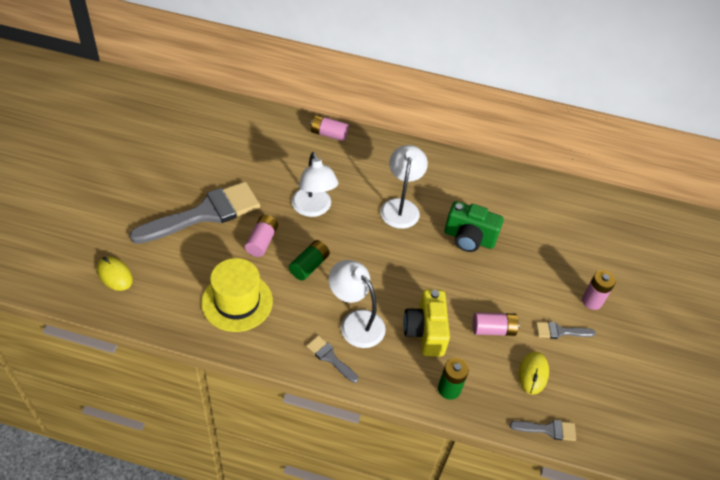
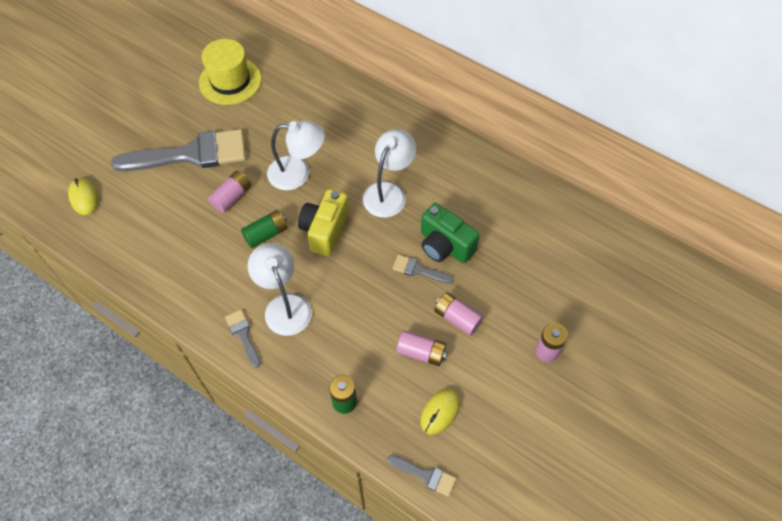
camera: 25 degrees right, 10 degrees up
(237, 302) = (181, 253): yellow hat -> yellow hat (230, 81)
(313, 209) = (298, 173): white lamp -> white lamp turned 90 degrees counterclockwise
(328, 134) = (351, 94): pink battery -> pink battery (457, 318)
(425, 332) = (349, 335): yellow camera -> yellow camera (325, 230)
(560, 331) = (493, 375): grey brush -> grey brush (418, 270)

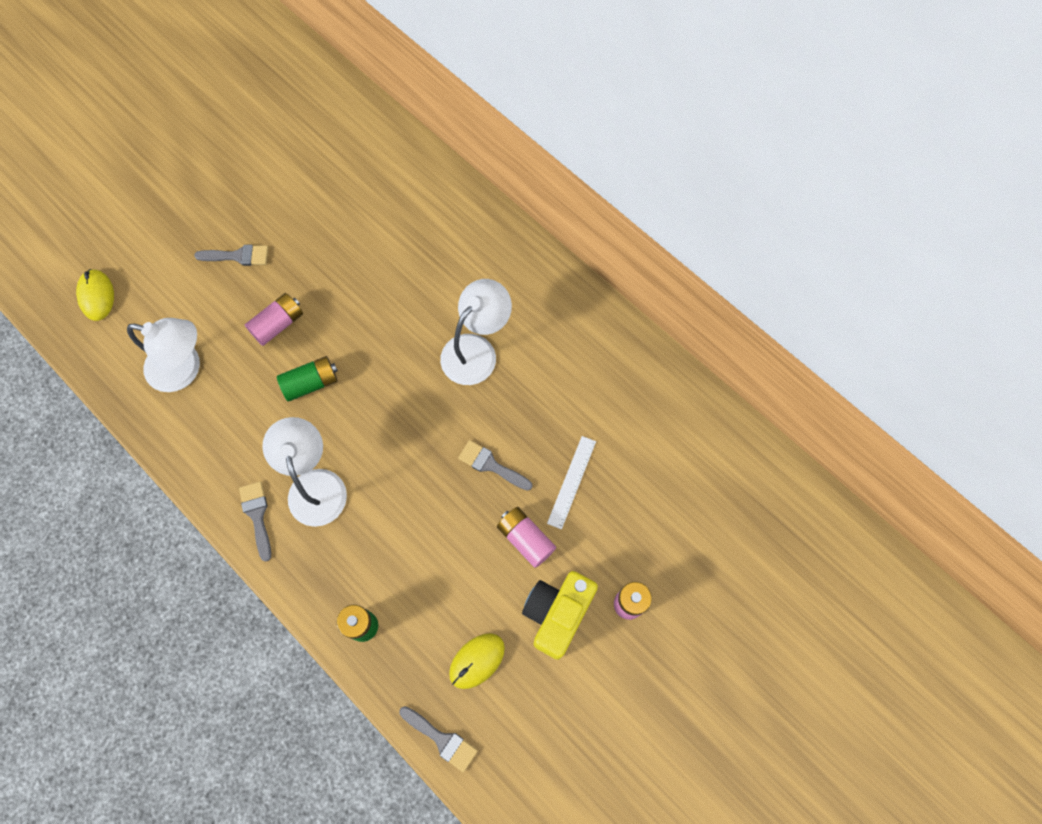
camera: 10 degrees right, 10 degrees up
(191, 154) = (238, 256): grey brush -> grey brush, size x0.43
(230, 81) = (306, 158): yellow hat -> none
(298, 173) = (366, 305): white lamp -> white lamp (184, 369)
(325, 230) = (385, 390): yellow camera -> yellow camera (557, 614)
(421, 352) = (471, 577): pink battery -> none
(445, 245) = (531, 437): green camera -> none
(482, 272) = (571, 482): none -> white ruler

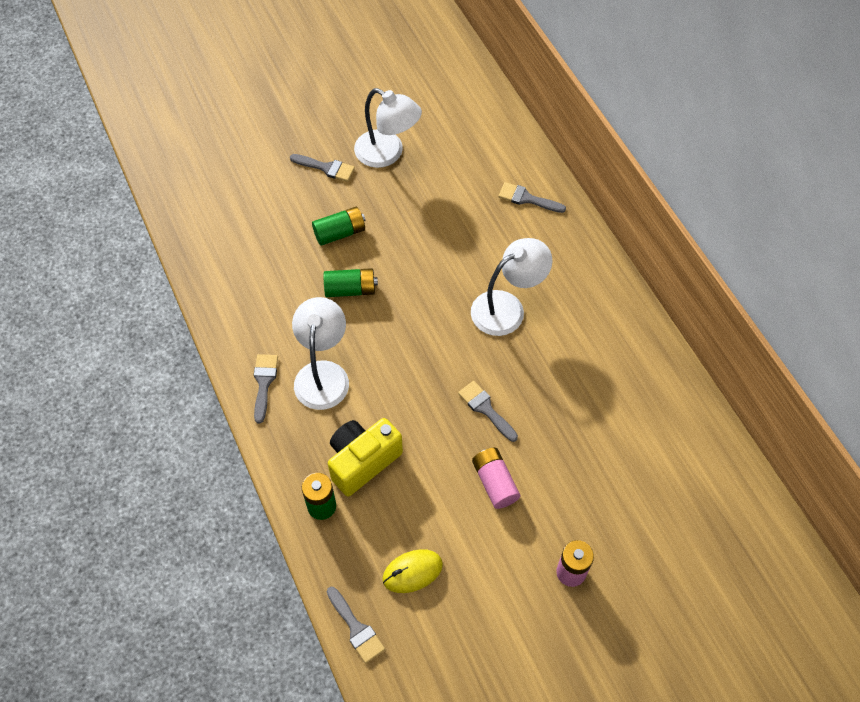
camera: 20 degrees right, 10 degrees down
(96, 296) = (197, 165): yellow mouse -> none
(184, 369) = (247, 244): white lamp -> white lamp (387, 154)
(278, 324) = (340, 233): pink battery -> green battery
(457, 225) = (527, 199): none -> grey brush
(557, 614) = (501, 557): yellow camera -> yellow camera (362, 461)
(571, 482) = (555, 447): white ruler -> none

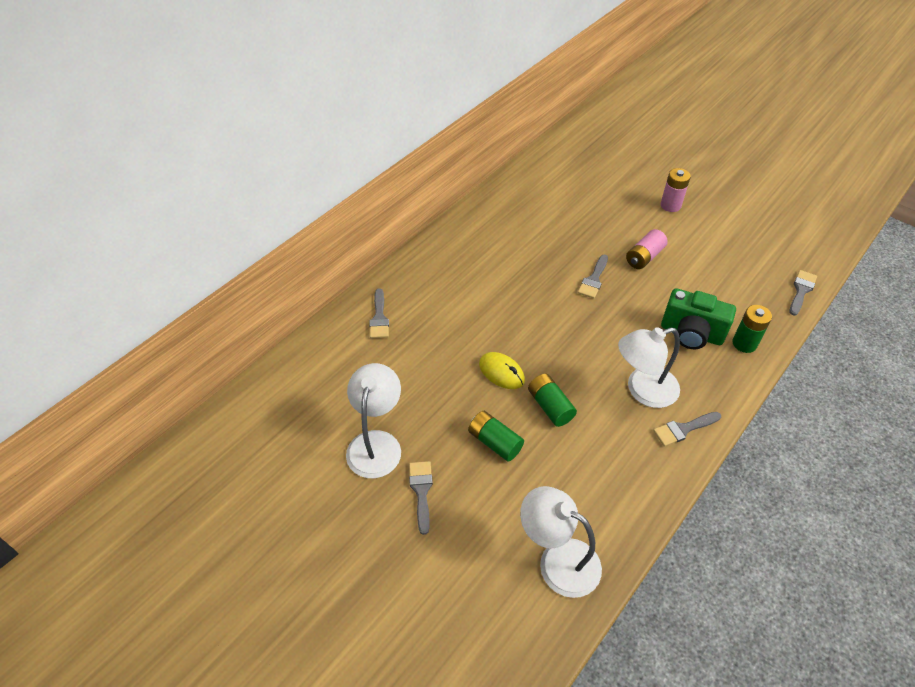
camera: 115 degrees left, 10 degrees down
(362, 461) = (691, 333): yellow camera -> green camera
(412, 572) = (740, 276): yellow mouse -> yellow mouse (501, 372)
(507, 307) = (498, 295): white lamp -> white lamp (558, 560)

